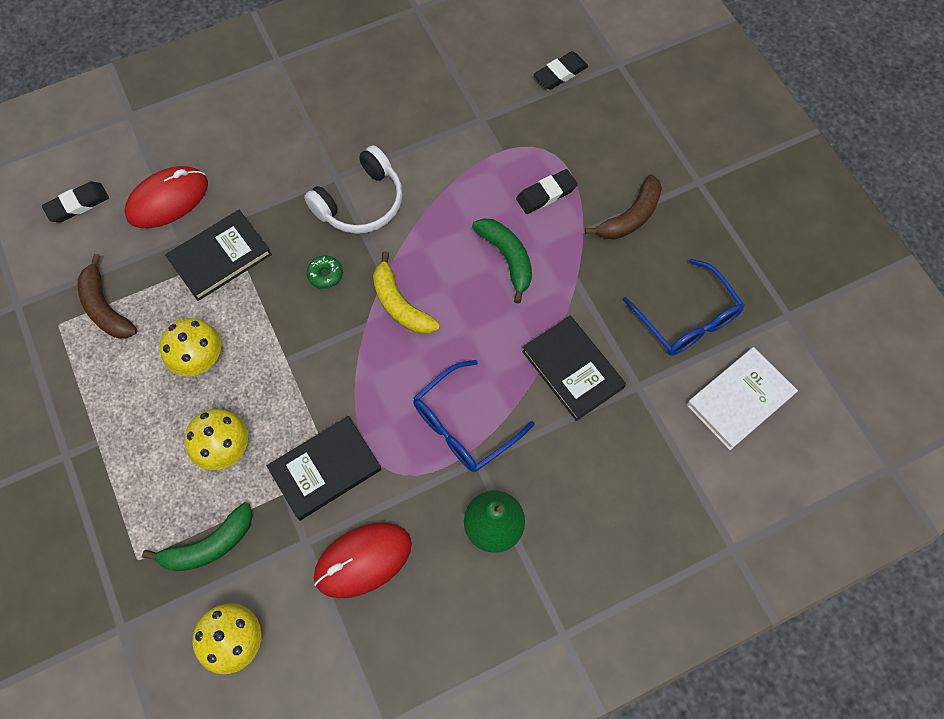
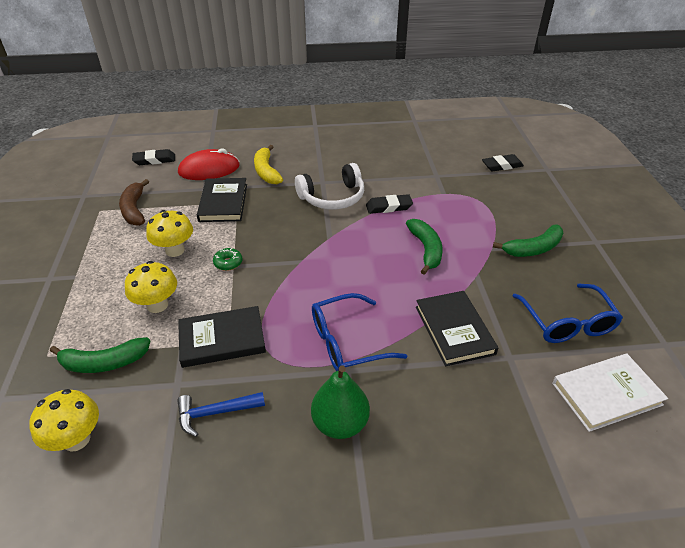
camera: 20 degrees right, 25 degrees down
(220, 257) = (223, 202): black book -> black book turned 75 degrees counterclockwise
(325, 275) = (288, 227): green donut -> green donut (228, 263)
(363, 560) = (215, 413): red mouse -> blue hammer
(400, 304) = (332, 256): yellow banana -> yellow banana (266, 171)
(546, 194) = (469, 222): black eraser -> black eraser (389, 207)
(630, 217) = (533, 249): brown banana -> green banana

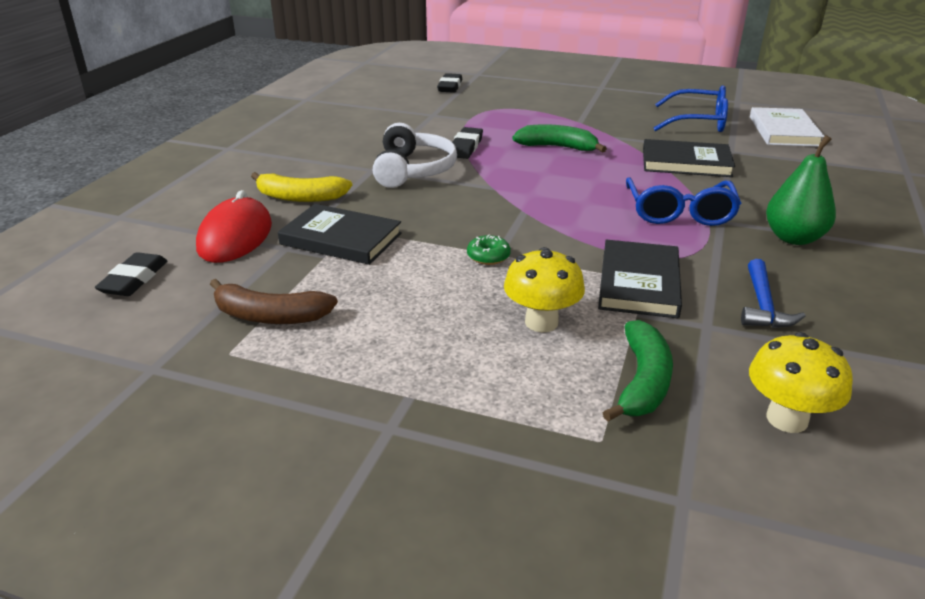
camera: 65 degrees left, 10 degrees down
(175, 250) = (423, 292): yellow mushroom -> none
(533, 249) = (593, 108): green banana -> none

